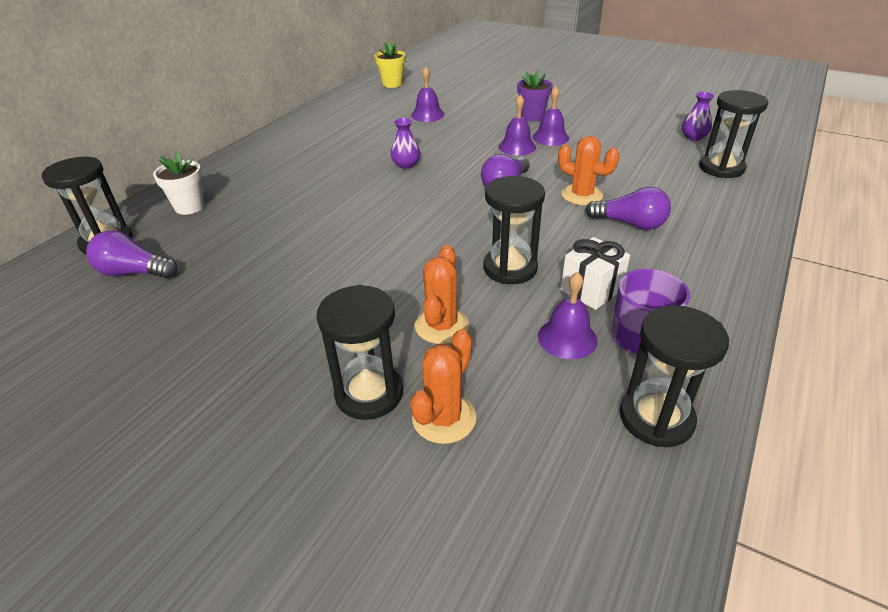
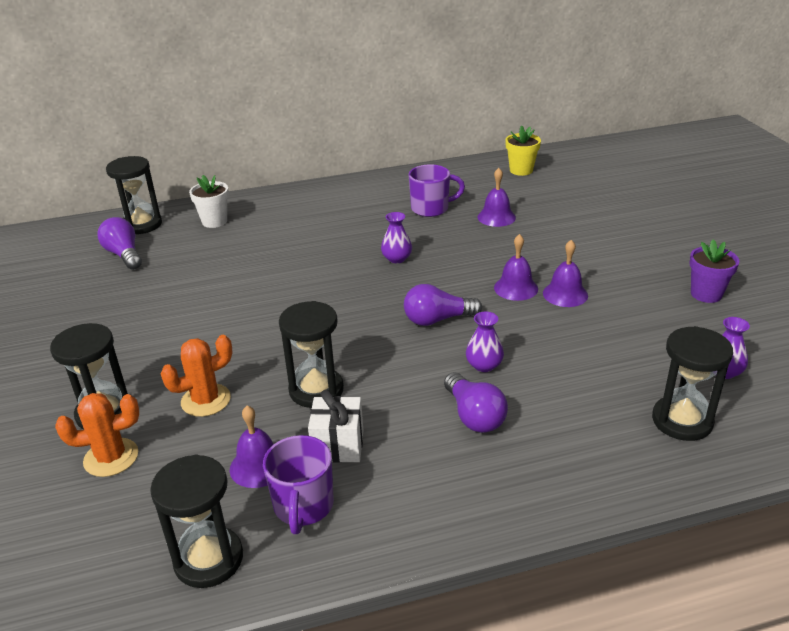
camera: 45 degrees right, 5 degrees down
(371, 127) = (431, 209): none -> purple mug
(532, 116) = (589, 263): purple flower pot -> purple flower pot (706, 294)
(581, 195) = (484, 365): orange cactus -> purple vase

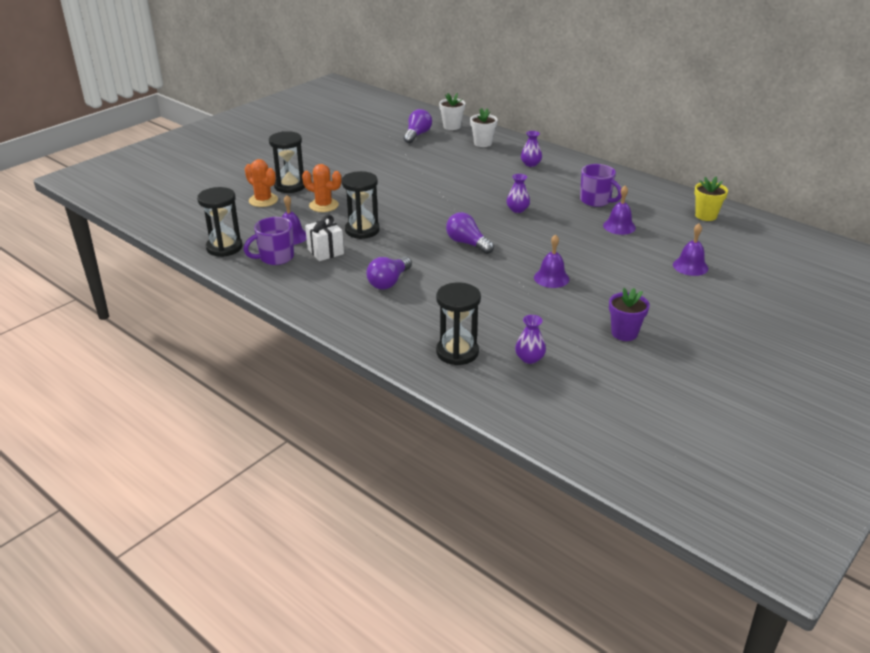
camera: 55 degrees right, 0 degrees up
(142, 225) = (452, 126): black hourglass -> white flower pot
(484, 365) = (439, 271): purple vase -> purple vase (530, 164)
(516, 288) = (536, 259): purple bell -> purple bell (690, 266)

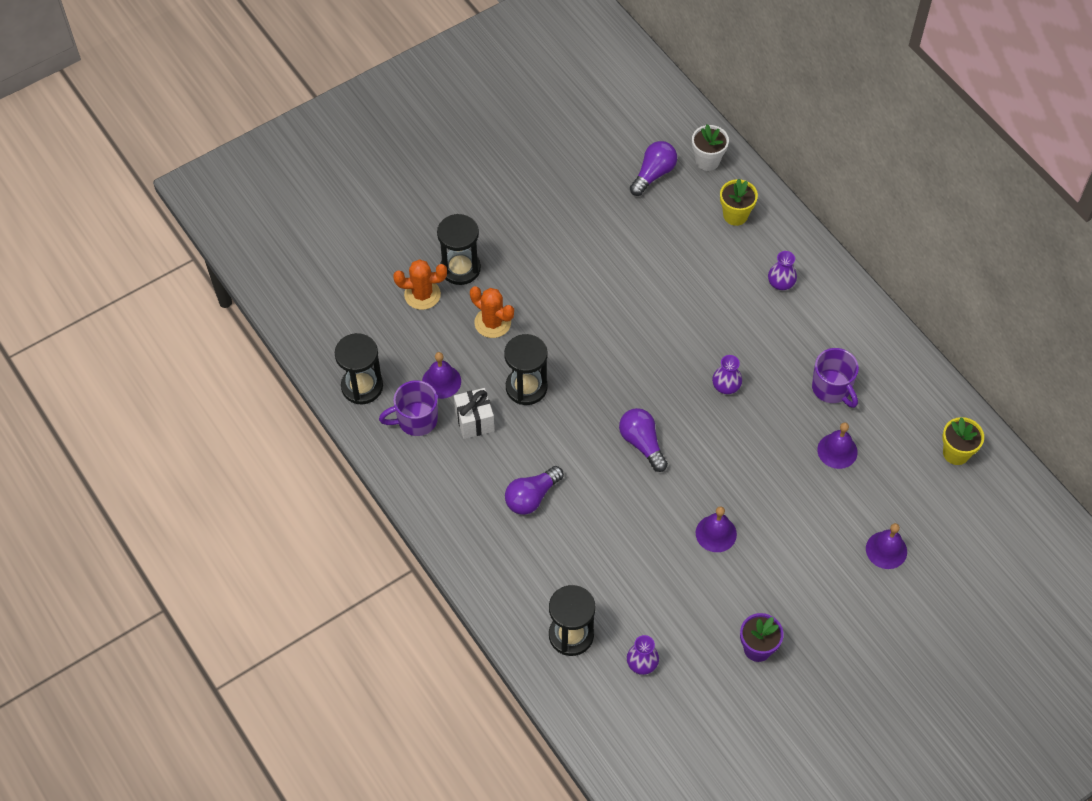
camera: 15 degrees right, 25 degrees up
(263, 200) = (422, 294): orange cactus -> orange cactus turned 60 degrees counterclockwise
(483, 143) = (735, 215): white flower pot -> yellow flower pot

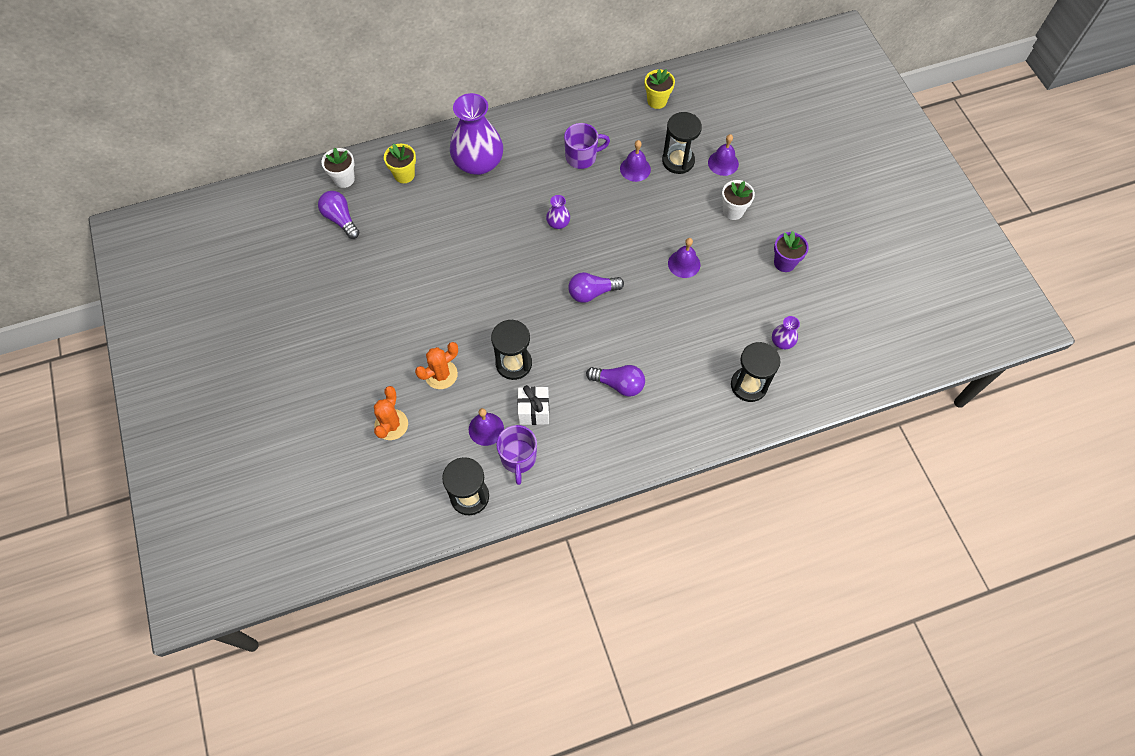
camera: 75 degrees left, 5 degrees up
(460, 268) = (376, 387): black hourglass -> black hourglass (678, 161)
(532, 497) = (618, 384): purple light bulb -> purple light bulb turned 45 degrees counterclockwise
(781, 283) = (478, 163): purple vase -> purple vase, size x2.26
(815, 575) = (733, 211): none -> white flower pot

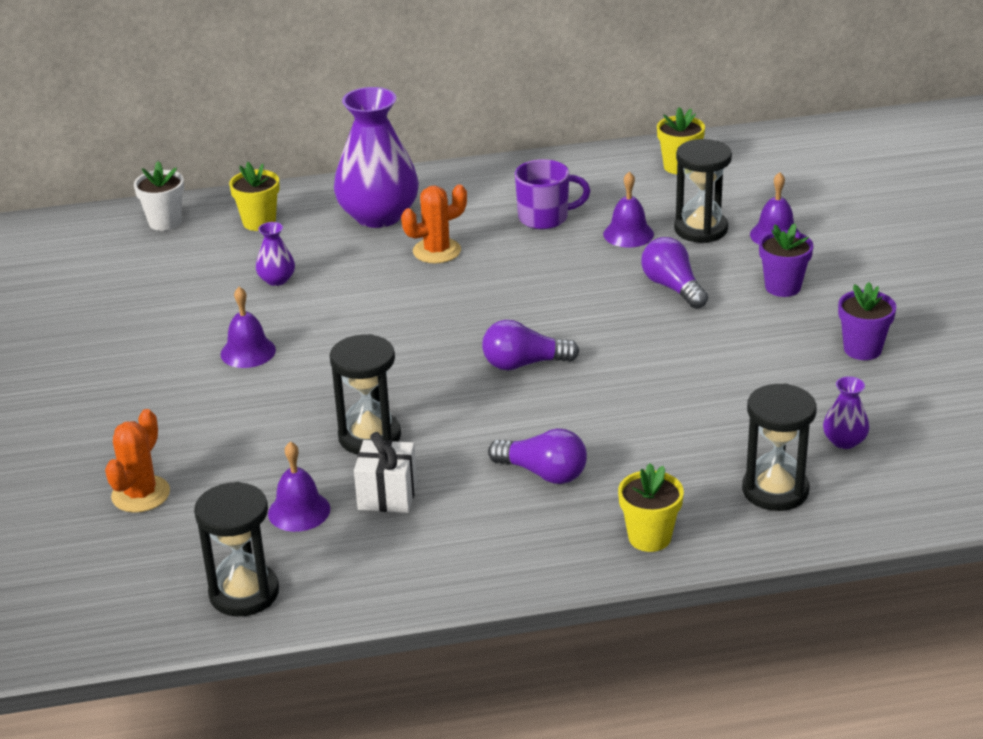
camera: 10 degrees right, 30 degrees down
(340, 219) = (144, 262): purple light bulb -> purple light bulb (673, 287)
(441, 374) = (244, 441): orange cactus -> orange cactus (437, 251)
(518, 458) = (344, 551): purple mug -> none
(558, 223) = (488, 284): purple vase -> purple vase (277, 280)
(684, 264) = (687, 340): purple bell -> purple bell (248, 352)
(685, 430) = (649, 537): none -> yellow flower pot
(733, 211) = (782, 287): white flower pot -> purple flower pot

